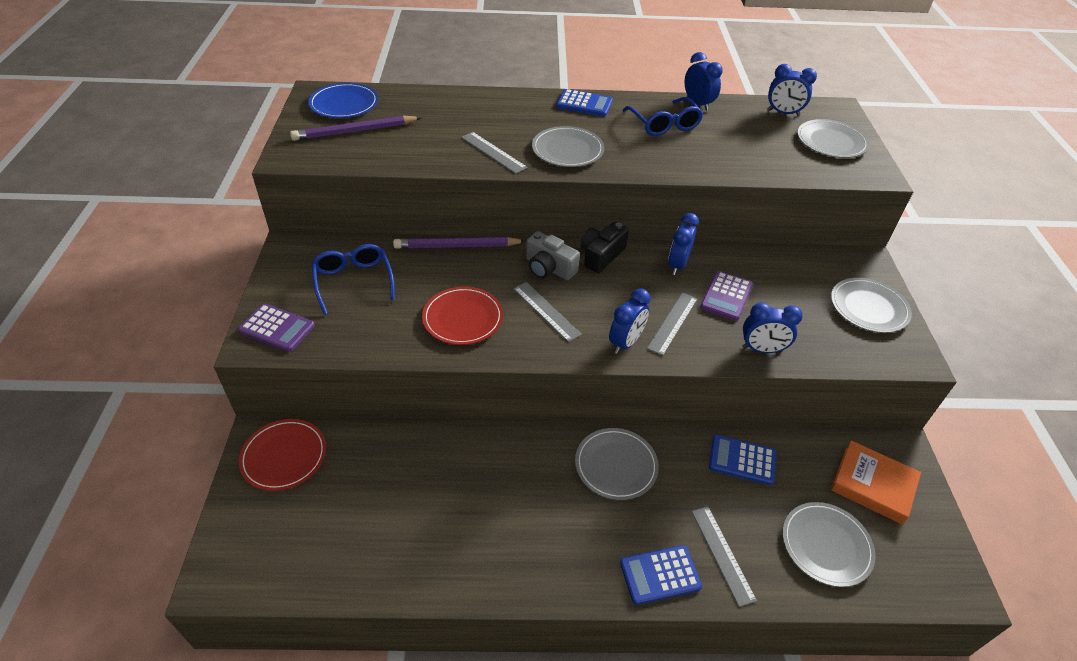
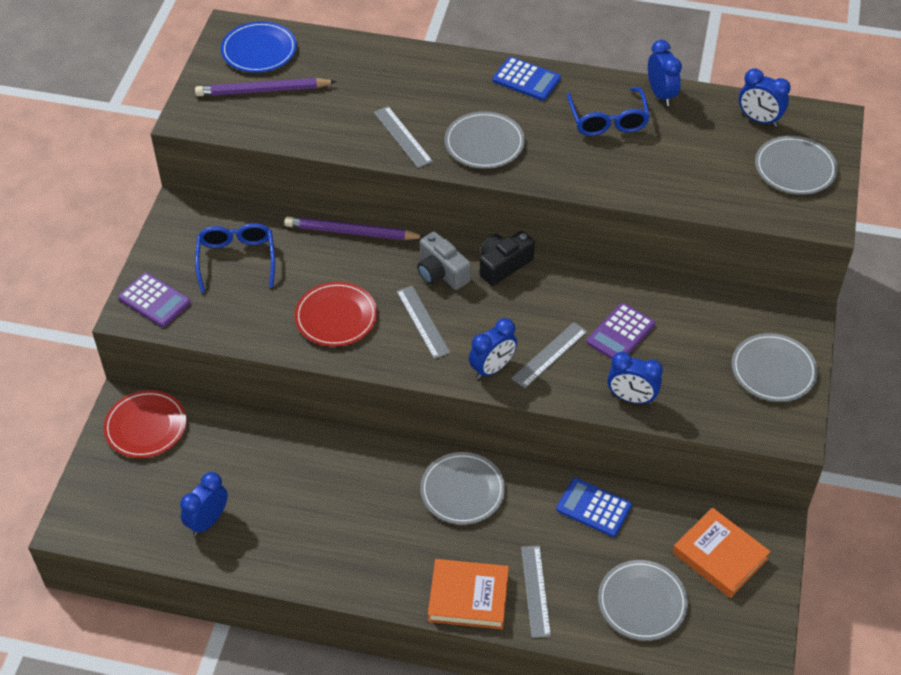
camera: 15 degrees right, 5 degrees up
(660, 575) = (468, 597): blue calculator -> orange book
(677, 265) = (583, 288): blue clock -> blue clock (208, 521)

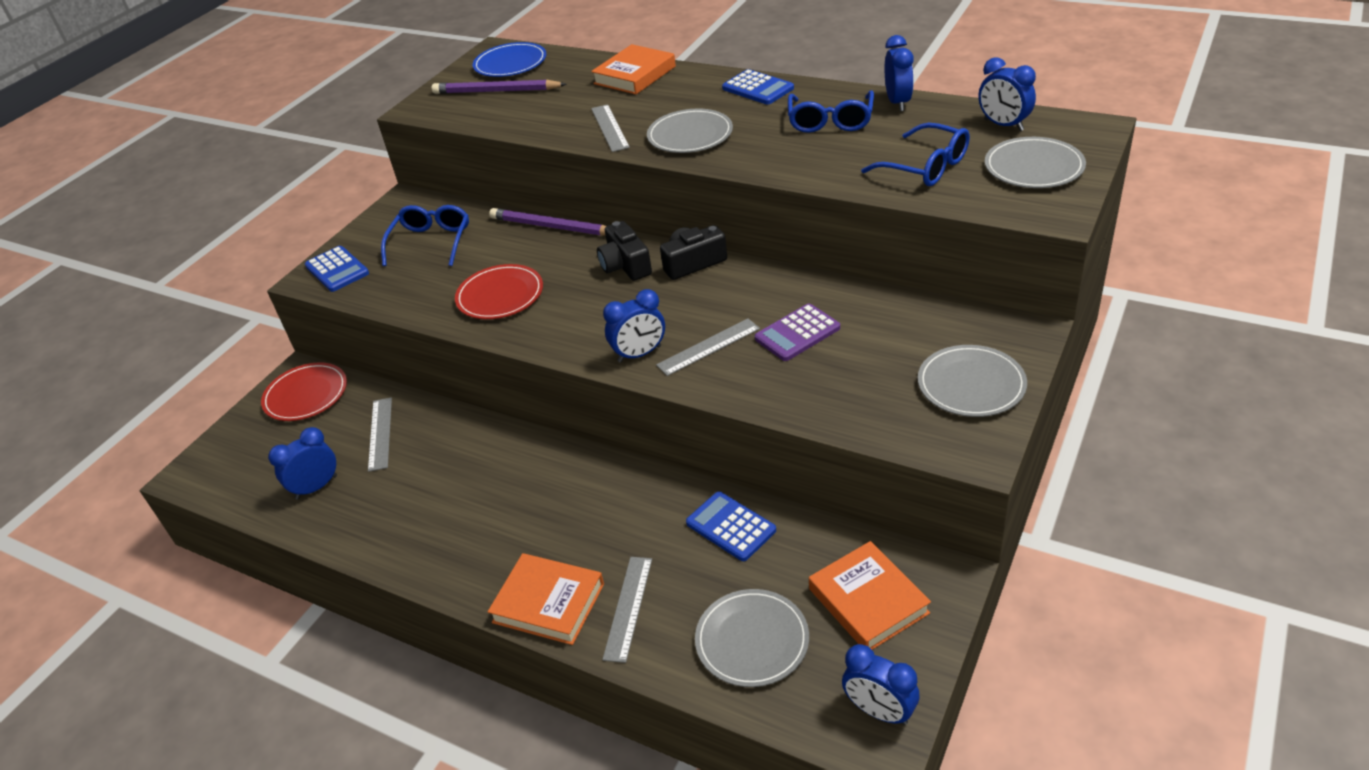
camera: 20 degrees right, 10 degrees down
(154, 300) = (337, 270): purple calculator -> blue calculator
(398, 64) = (635, 75): none -> orange book
(422, 322) = (585, 306): grey ruler -> grey ruler (380, 433)
(441, 272) = (625, 265): grey camera -> black camera
(462, 490) = (589, 490): grey plate -> none
(631, 398) = (786, 397): blue clock -> blue clock (879, 711)
(707, 172) = (926, 167): none -> blue glasses

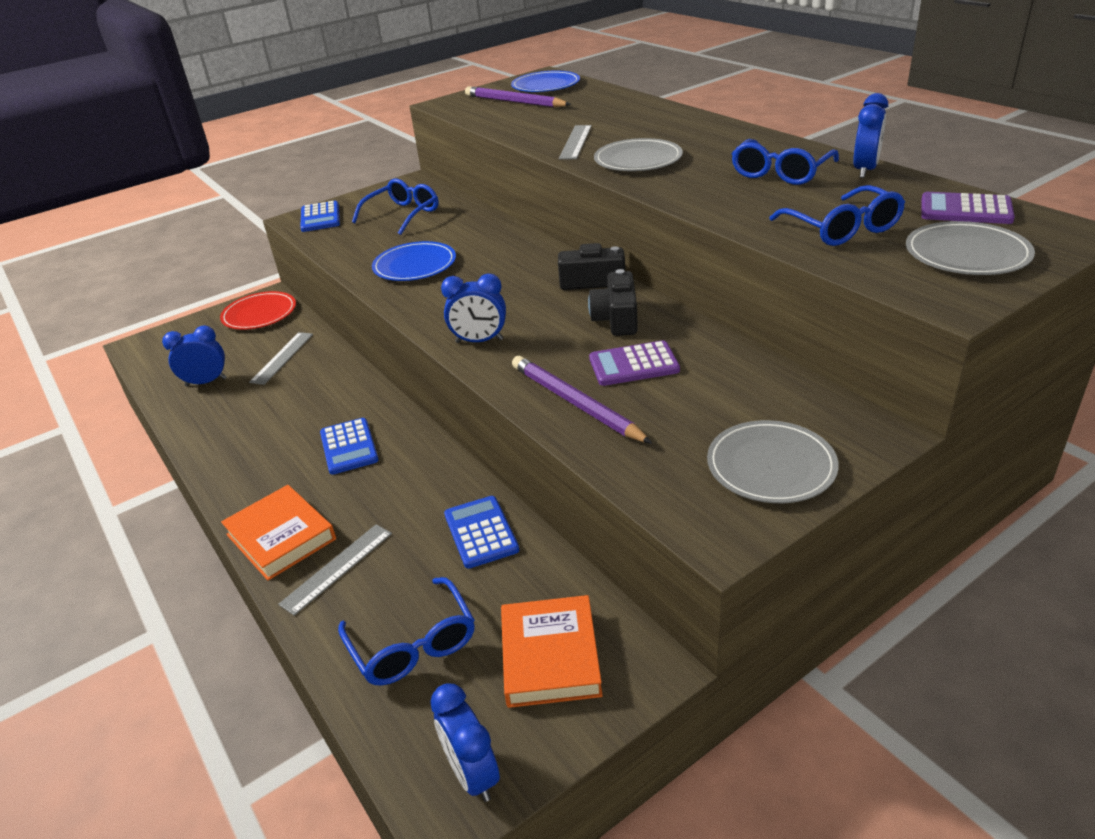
camera: 25 degrees right, 5 degrees down
(500, 295) = (415, 265): red plate -> blue plate
(552, 227) = (503, 225): purple pencil -> purple pencil (575, 403)
(625, 265) = (533, 268): black camera -> black camera (616, 319)
(635, 75) = (637, 109): orange book -> none
(708, 347) = (543, 352): grey ruler -> none
(752, 640) = (413, 645): grey plate -> blue glasses
(757, 88) = (736, 136): blue calculator -> blue calculator (349, 447)
(1003, 125) = (965, 210): blue clock -> purple calculator

